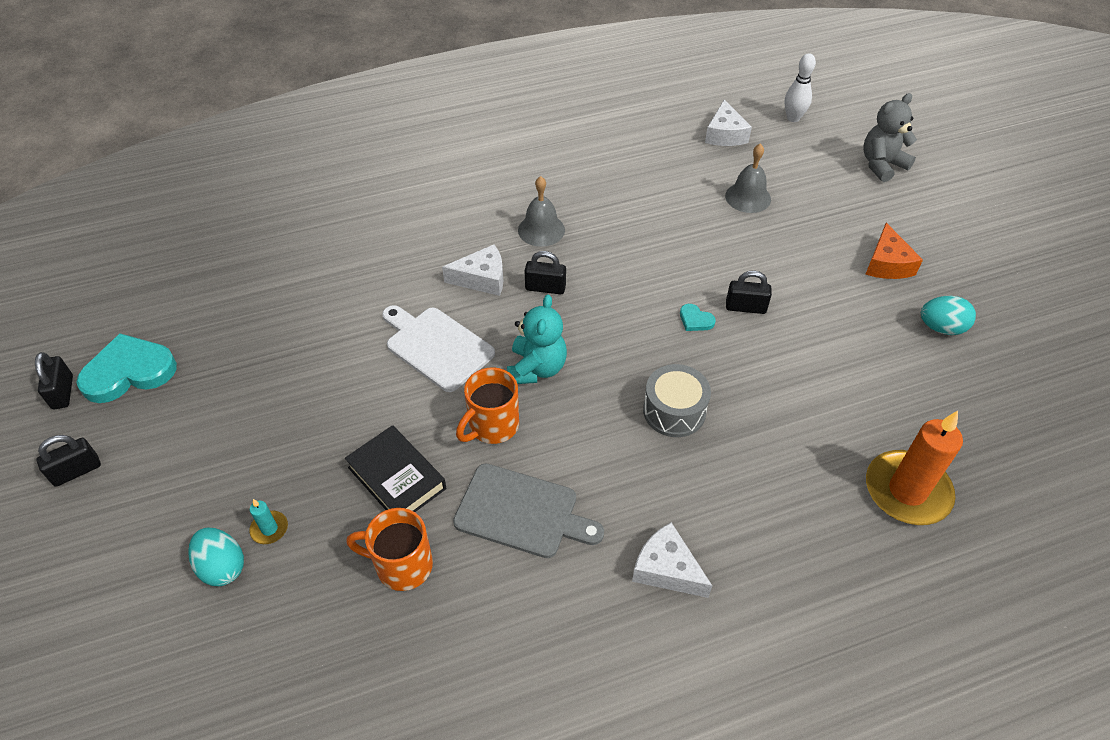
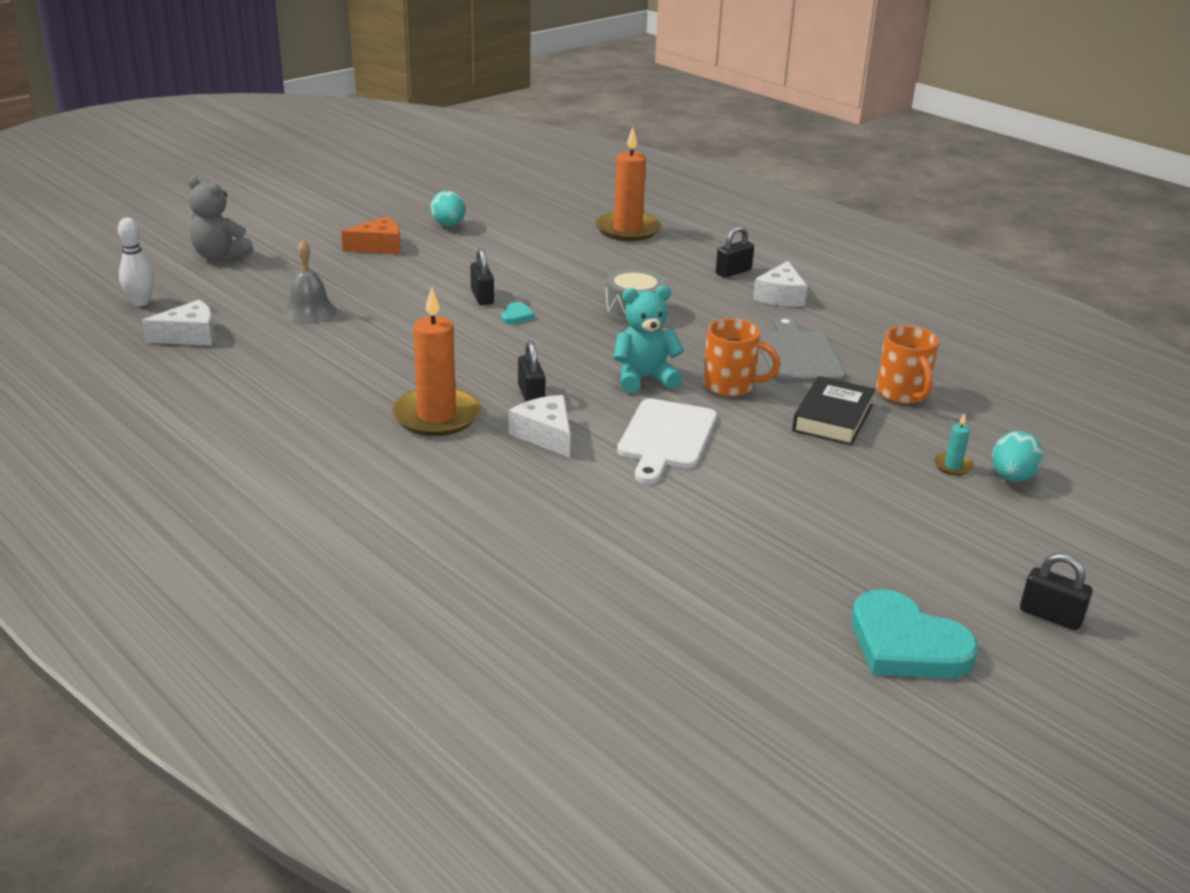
camera: 115 degrees left, 20 degrees down
(63, 392) = (989, 688): black padlock -> black padlock (733, 272)
(541, 230) = (436, 416): grey bell -> orange candle

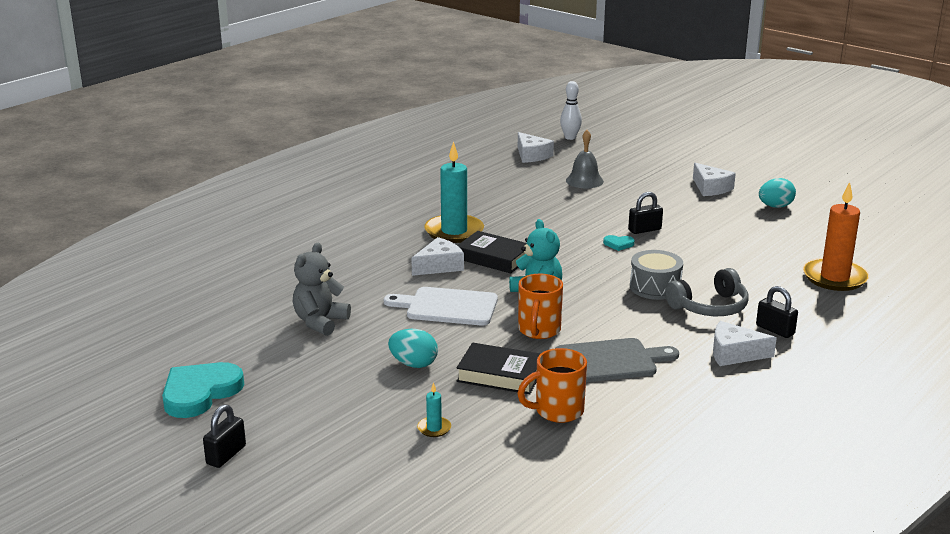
camera: 85 degrees right, 5 degrees down
(220, 255) = (655, 146): grey teddy bear -> grey teddy bear (320, 322)
(378, 246) = (711, 188): orange cheese -> white cheese
(436, 416) = (454, 231): orange candle -> turquoise candle
(531, 395) = (493, 258): black padlock -> black book
(683, 292) = (709, 307): none -> grey headphones
(1012, 477) = (421, 457): turquoise egg -> turquoise egg (413, 364)

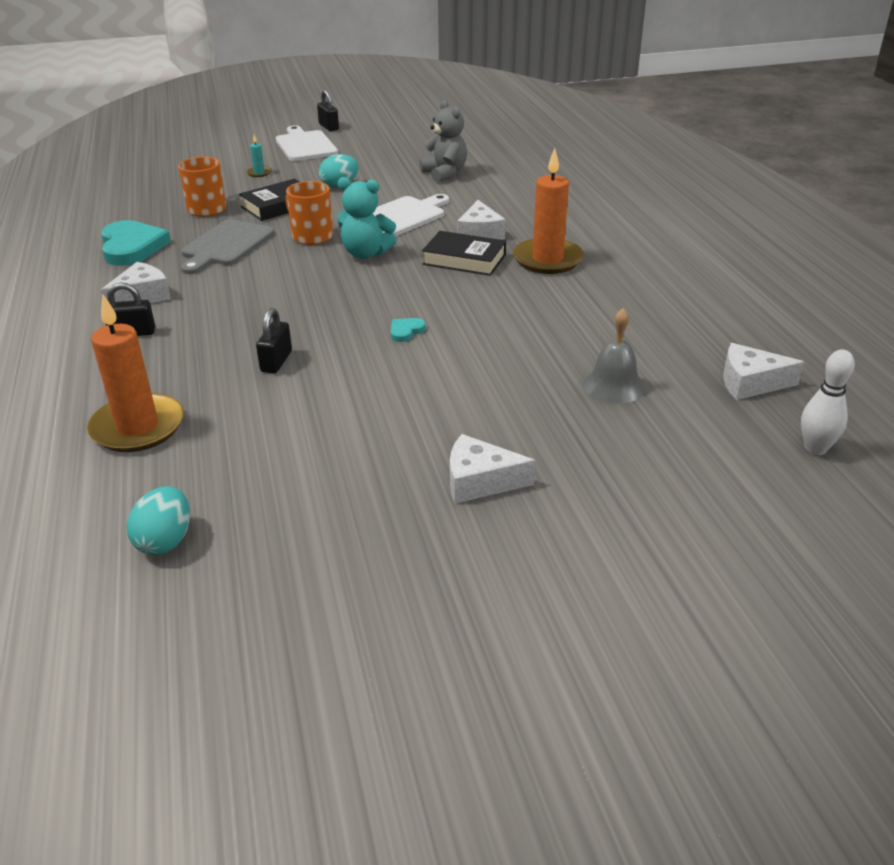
camera: 125 degrees right, 10 degrees up
(200, 393) = (404, 131): turquoise heart -> turquoise heart (132, 247)
(314, 440) = (305, 145): none -> white cutting board
(454, 231) = (547, 260): turquoise candle -> orange candle
(493, 258) = (464, 259): black book -> black book turned 45 degrees clockwise
(644, 230) = (418, 362): black padlock -> black padlock (276, 361)
(655, 287) = (294, 311): grey drum -> none
(709, 307) = (219, 321): grey headphones -> none
(775, 206) = (351, 505): turquoise egg -> turquoise egg (165, 541)

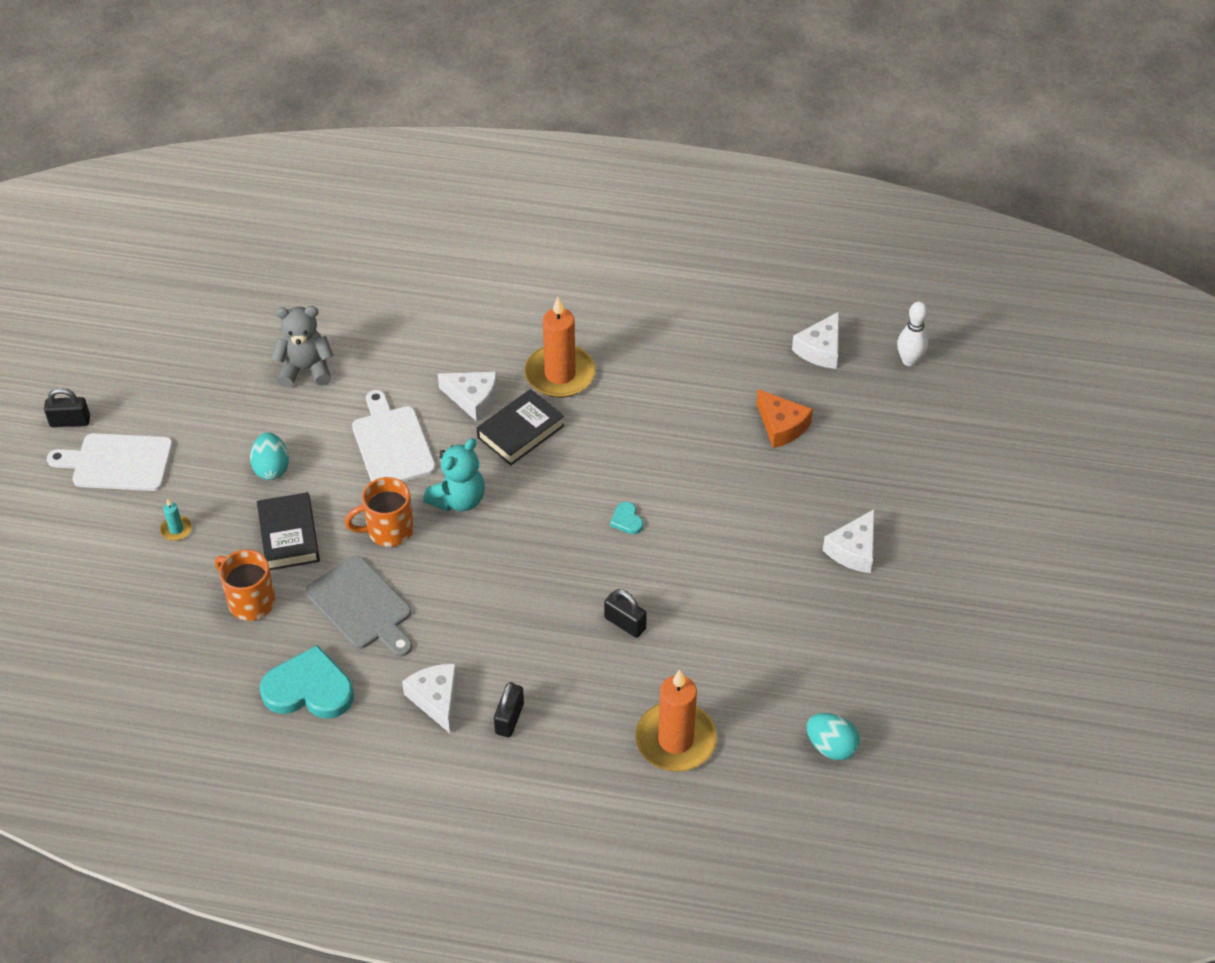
camera: 65 degrees left, 15 degrees up
(613, 386) = (781, 426): grey bell -> orange cheese

